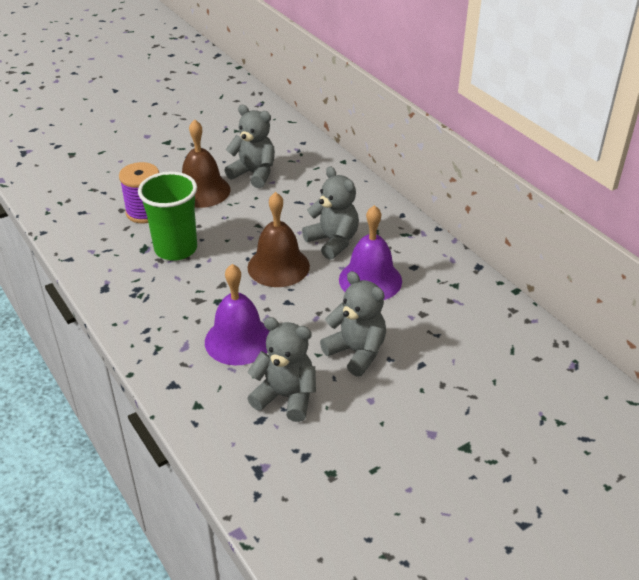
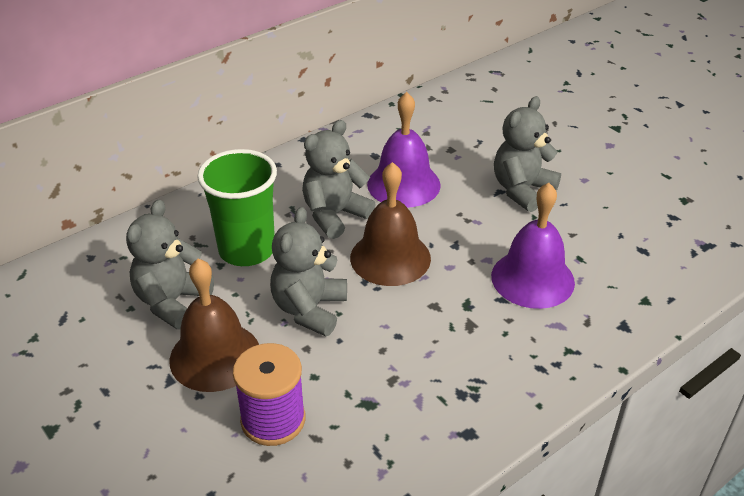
camera: 95 degrees left, 0 degrees up
(176, 249) = (365, 365): green cup -> green cup (247, 250)
(286, 397) = (604, 234): grey teddy bear -> grey teddy bear (309, 309)

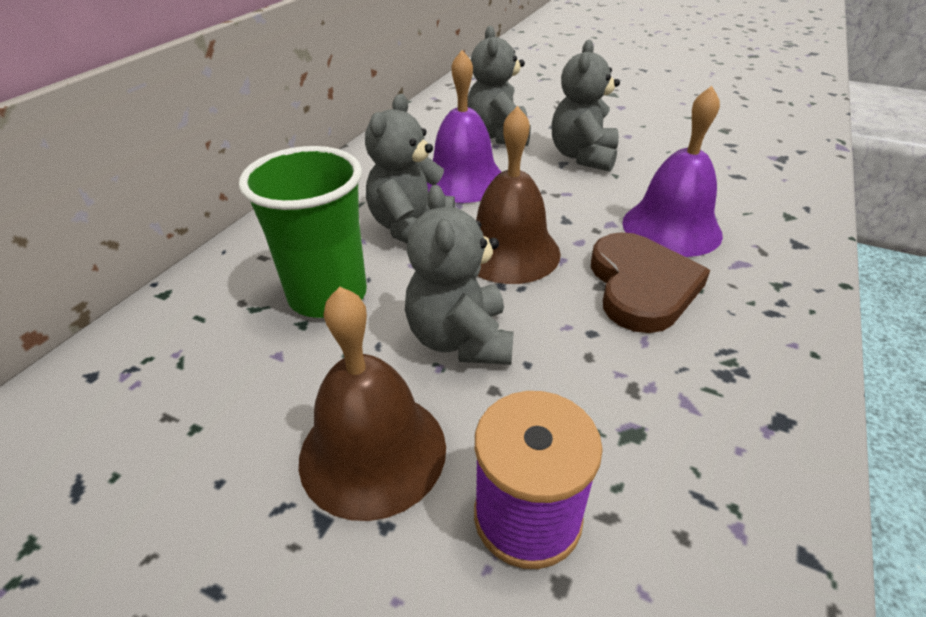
camera: 25 degrees left, 0 degrees up
(172, 302) = (259, 395): grey teddy bear -> grey teddy bear (498, 136)
(463, 316) = (641, 286): none -> brown heart

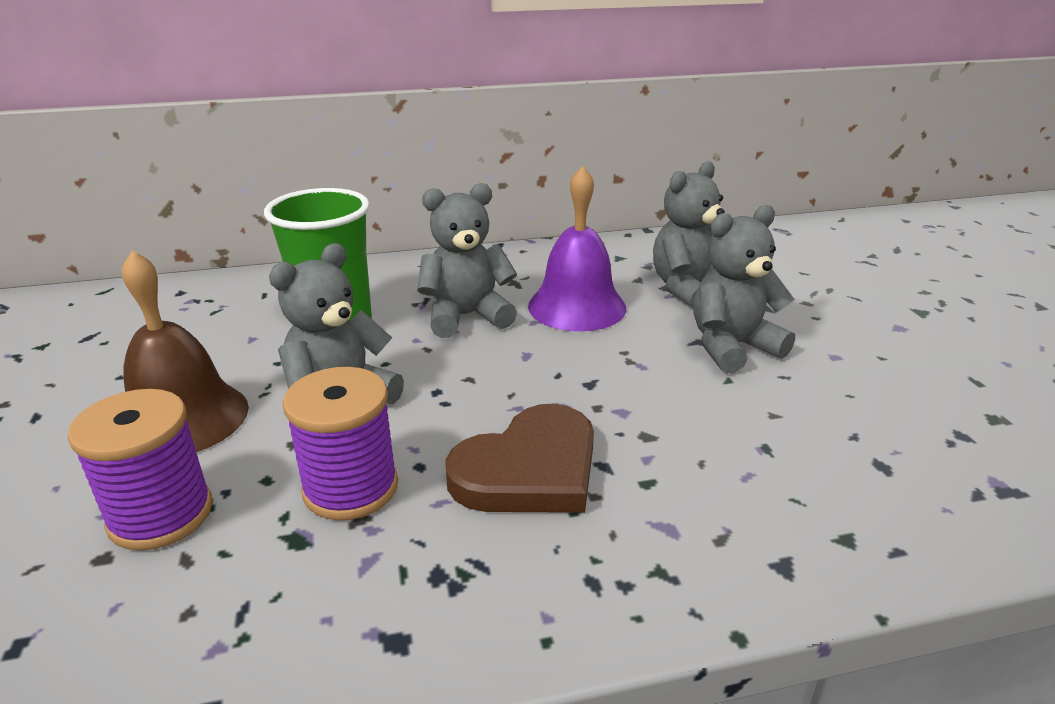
camera: 50 degrees right, 10 degrees down
(509, 252) = (492, 375): brown bell -> none
(590, 378) = (350, 488): none -> purple spool
(671, 228) = (671, 453): purple bell -> none

